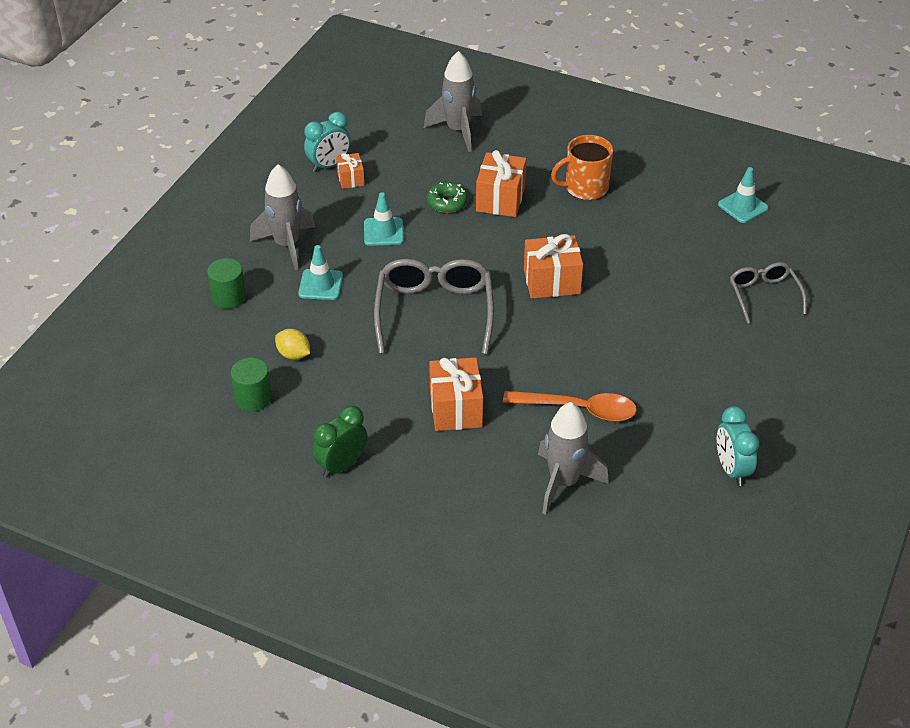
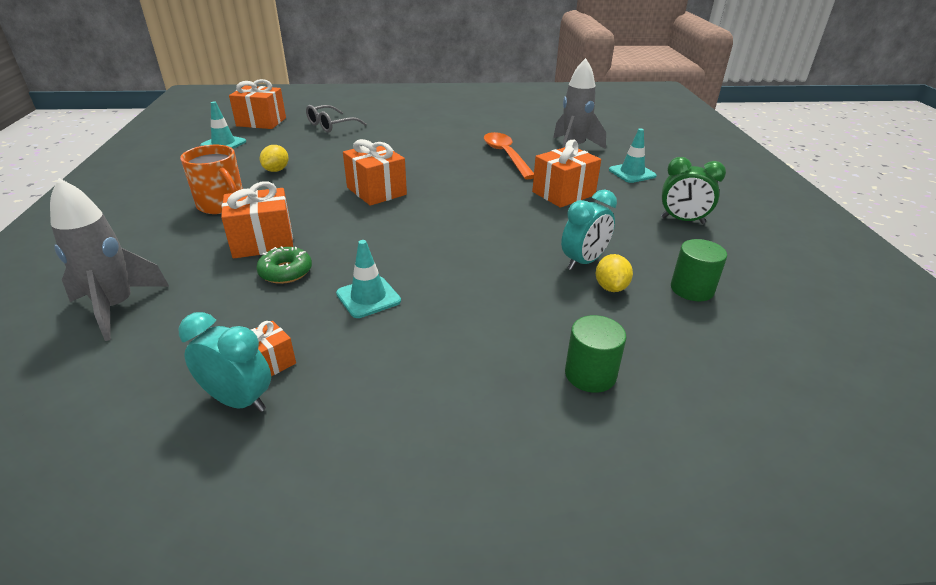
camera: 120 degrees left, 10 degrees down
(287, 245) = (451, 366): grey rocket -> none
(320, 285) = (496, 309): turquoise traffic cone -> turquoise traffic cone (632, 173)
(434, 311) = (467, 231): grey glasses -> none
(645, 230) = (276, 170): none -> yellow lemon
(731, 469) = (499, 114): turquoise clock -> turquoise clock (583, 262)
(805, 243) = (261, 122): none -> orange gift

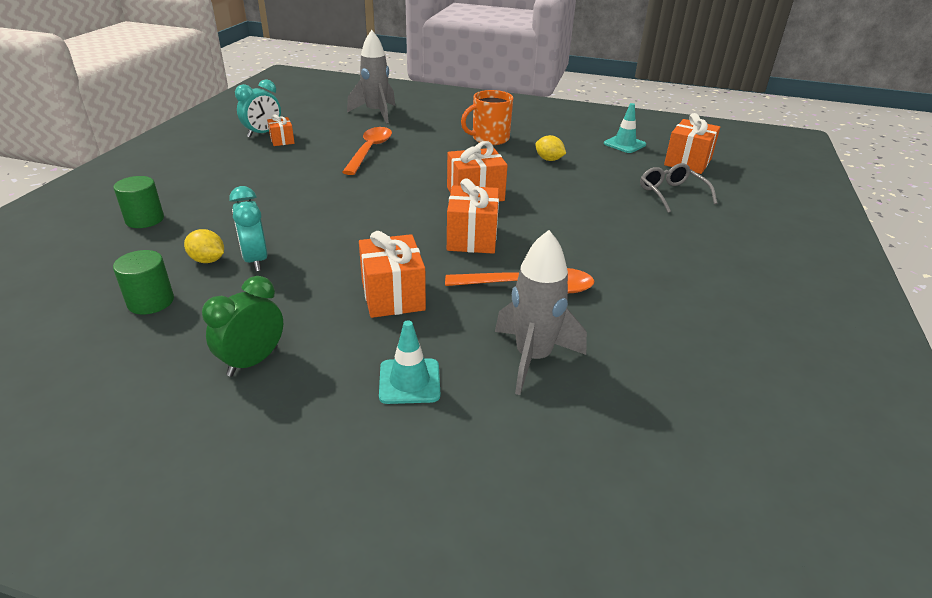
camera: 110 degrees right, 0 degrees up
(263, 242) = (417, 147): orange gift -> orange gift (472, 238)
(285, 272) = (370, 150): green donut -> orange spoon
(368, 297) = (311, 169): turquoise traffic cone -> none

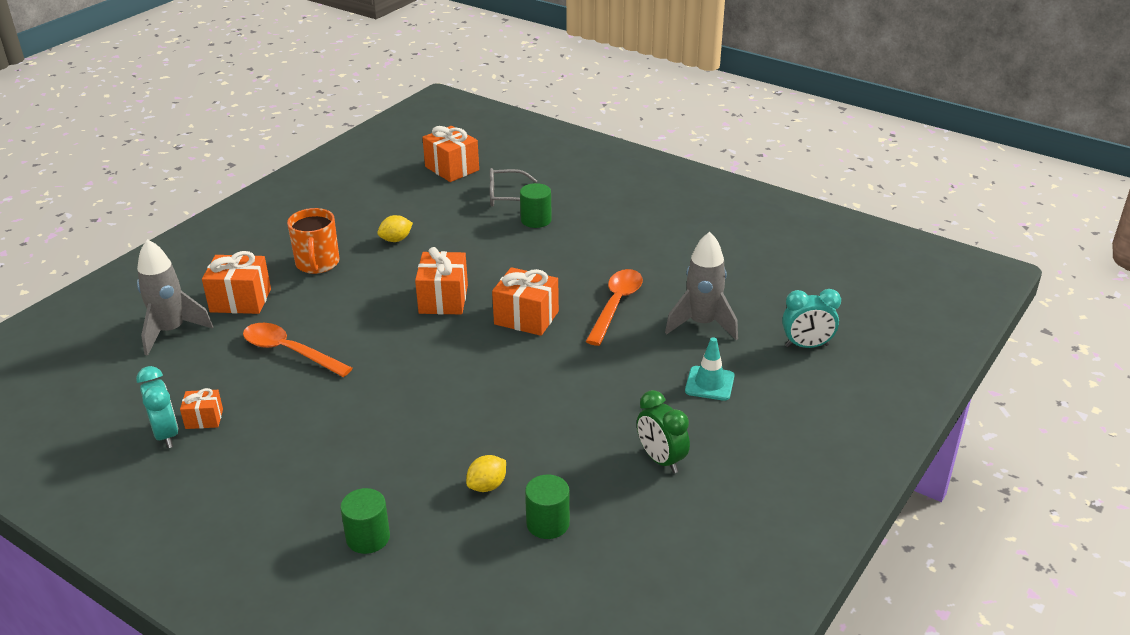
camera: 70 degrees left, 0 degrees up
(255, 260) = (503, 453): turquoise clock -> turquoise clock (806, 346)
(393, 295) = (599, 376): orange gift -> orange gift (240, 300)
(624, 144) = (391, 188): turquoise traffic cone -> none
(646, 215) = (536, 220): none -> green cylinder

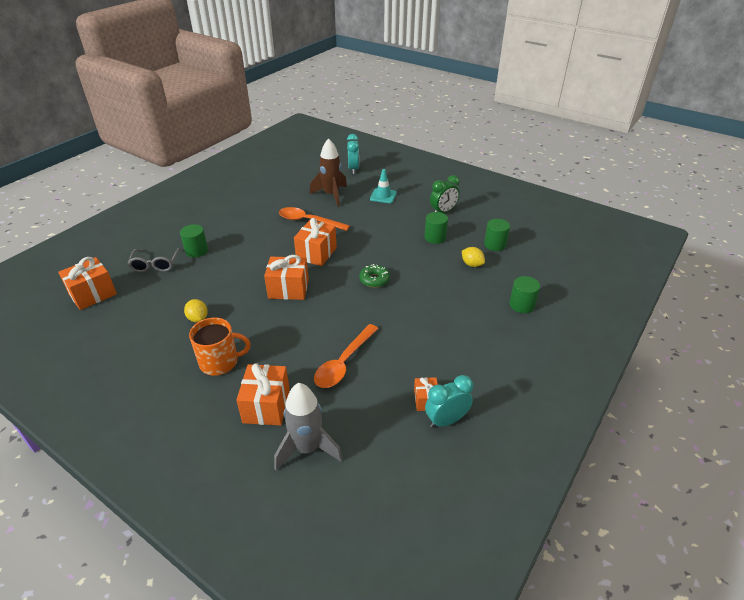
camera: 90 degrees left, 5 degrees up
(455, 375) = (374, 280): none -> green donut
(571, 444) = (435, 237): none -> green cylinder
(702, 324) = (331, 195): grey rocket -> brown rocket

